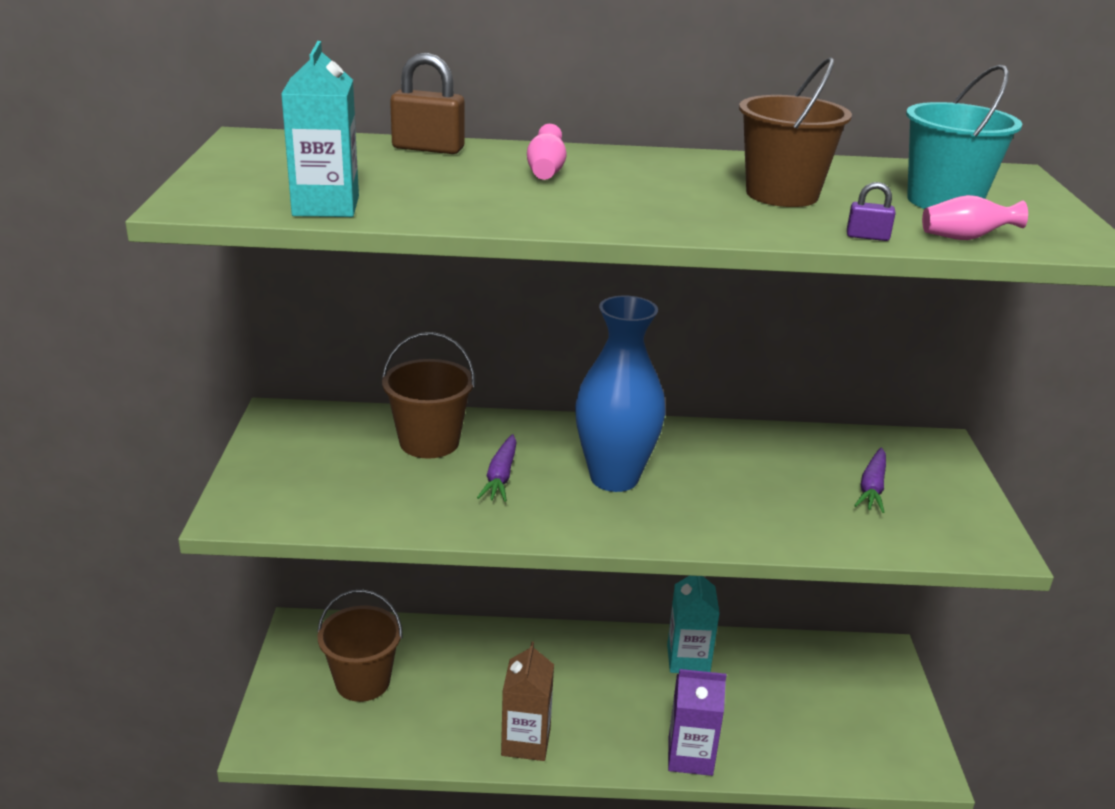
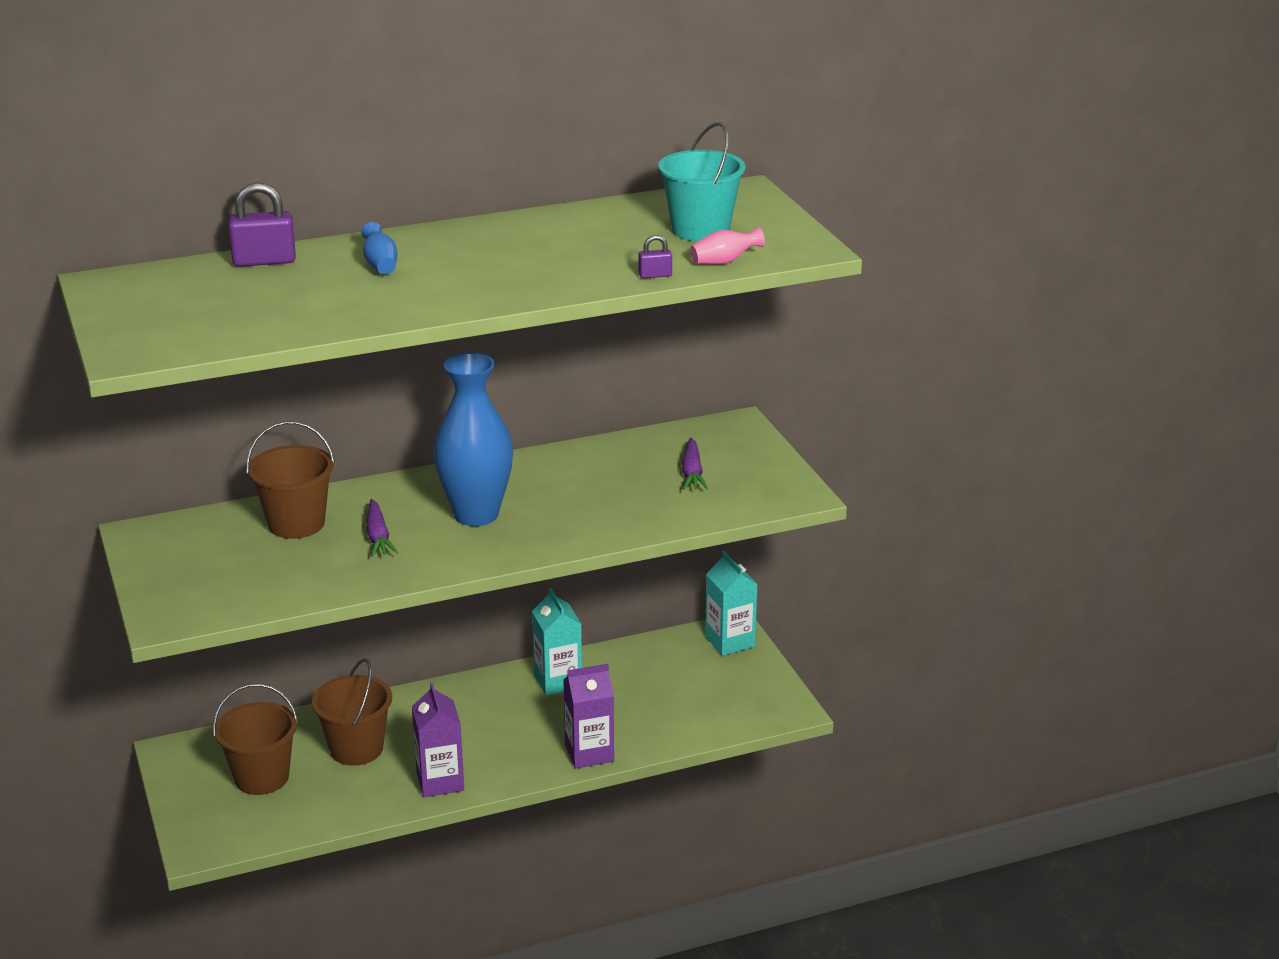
camera: 20 degrees left, 0 degrees up
(326, 206) = (234, 335): turquoise carton -> turquoise carton (730, 641)
(428, 148) = (264, 261): brown padlock -> purple padlock
(526, 741) = (440, 781): brown carton -> purple carton
(546, 172) = (380, 265): pink vase -> blue vase
(782, 194) = (577, 248): brown bucket -> brown bucket (356, 749)

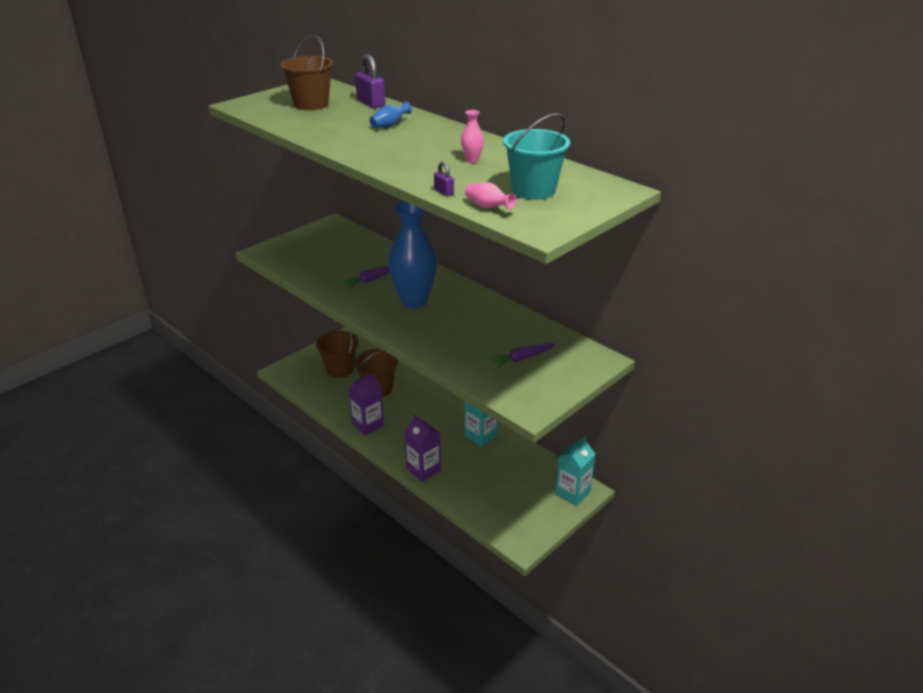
camera: 65 degrees right, 5 degrees up
(296, 523) = (368, 256): brown bucket -> brown bucket (311, 104)
(571, 241) = (472, 160): none -> pink vase

